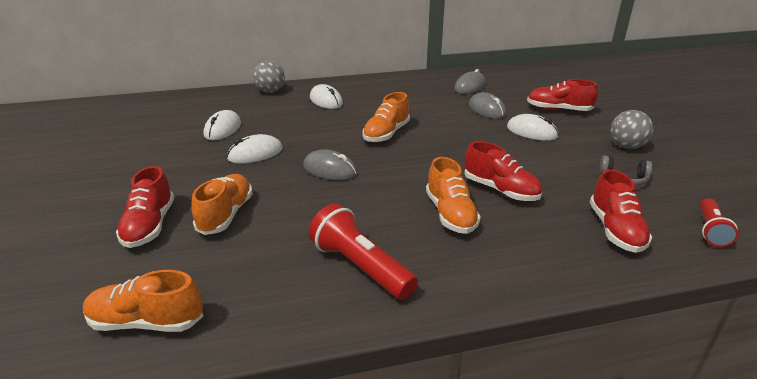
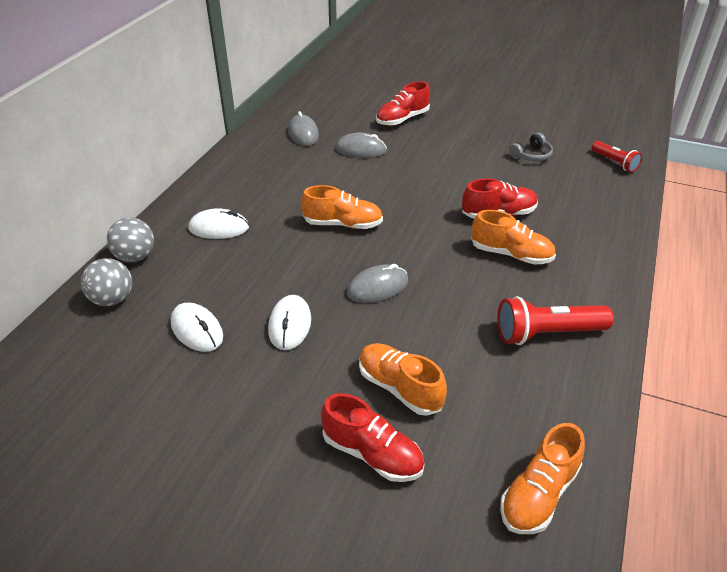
camera: 55 degrees left, 10 degrees up
(386, 134) = (343, 224): orange shoe -> orange shoe turned 60 degrees counterclockwise
(531, 132) = (425, 151): white mouse -> none
(615, 230) = (588, 195): red shoe -> none
(626, 146) = (490, 127): grey ball -> grey ball (112, 299)

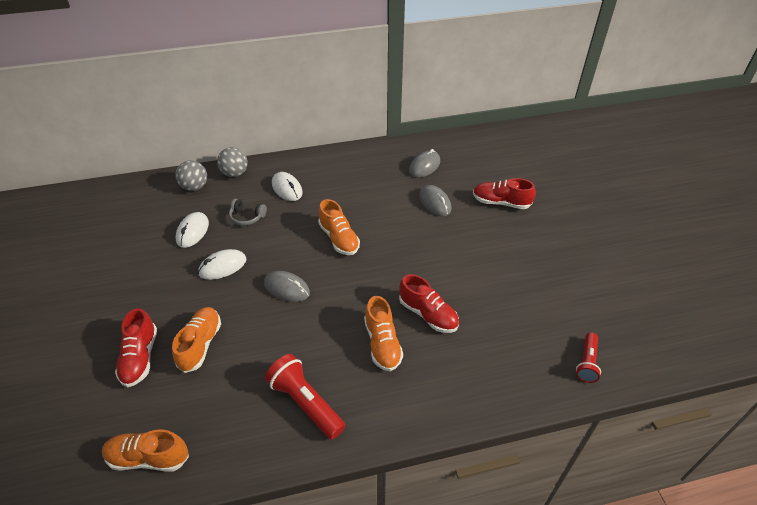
camera: 55 degrees right, 5 degrees up
(531, 155) = (534, 300): grey headphones -> grey headphones (247, 217)

